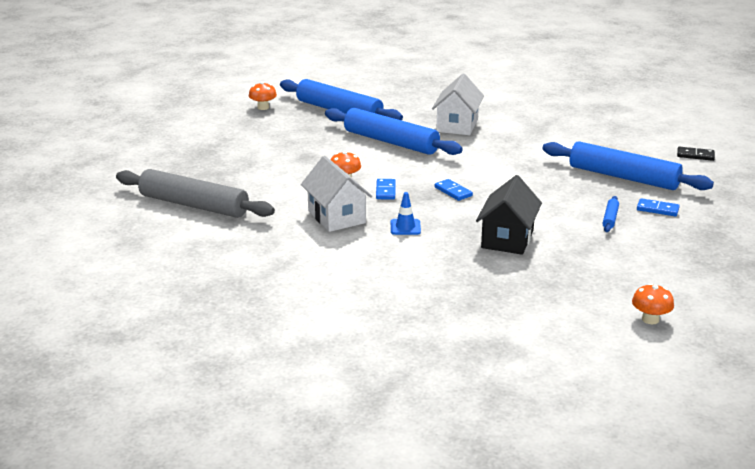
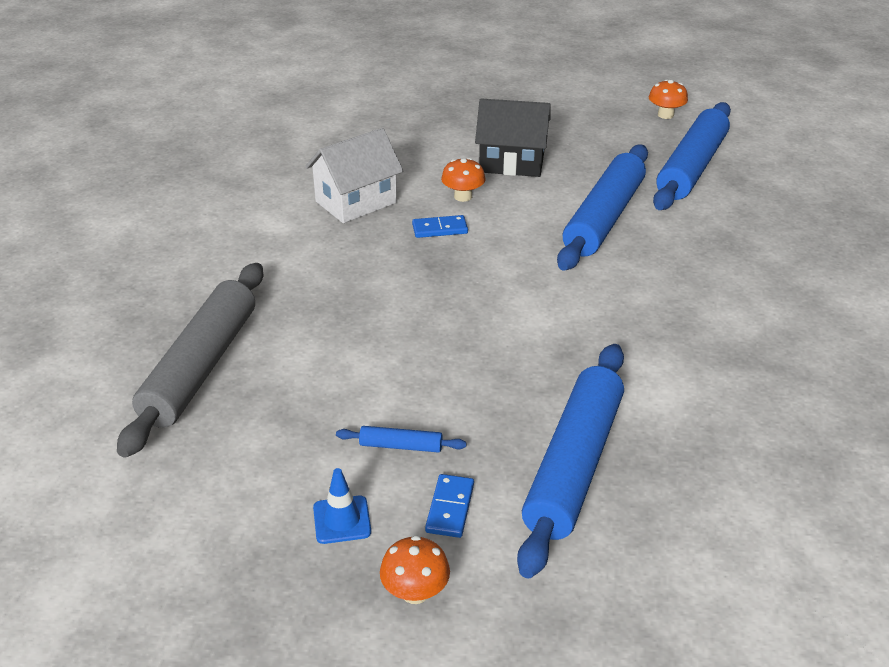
camera: 80 degrees right, 10 degrees up
(194, 205) = (366, 115): grey rolling pin -> grey rolling pin (200, 367)
(405, 227) = (336, 253): blue traffic cone -> blue traffic cone (342, 520)
(453, 191) = (455, 283): blue domino -> none
(457, 125) = (701, 271): white house -> none
(507, 239) = (313, 339): black house -> black house (511, 162)
(650, 319) = (75, 485): orange mushroom -> orange mushroom (415, 592)
(695, 155) = (730, 581): black domino -> none

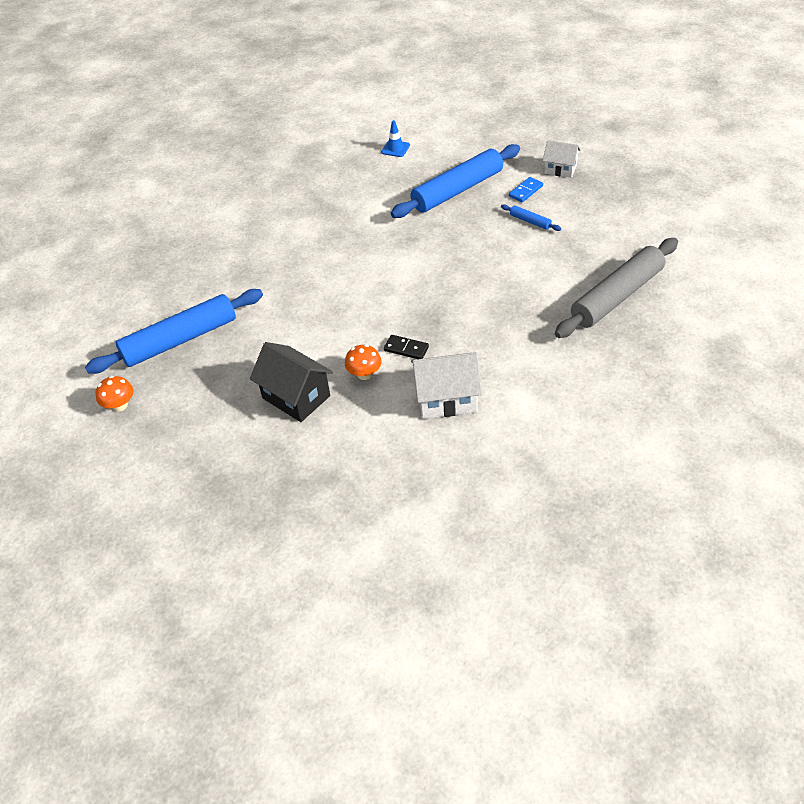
camera: 145 degrees left, 10 degrees up
(342, 520) = (576, 201): blue traffic cone -> blue traffic cone (395, 149)
(415, 592) = (560, 169): orange mushroom -> white house
(440, 229) = (406, 349): blue domino -> black domino
(603, 218) = (292, 318): blue rolling pin -> none

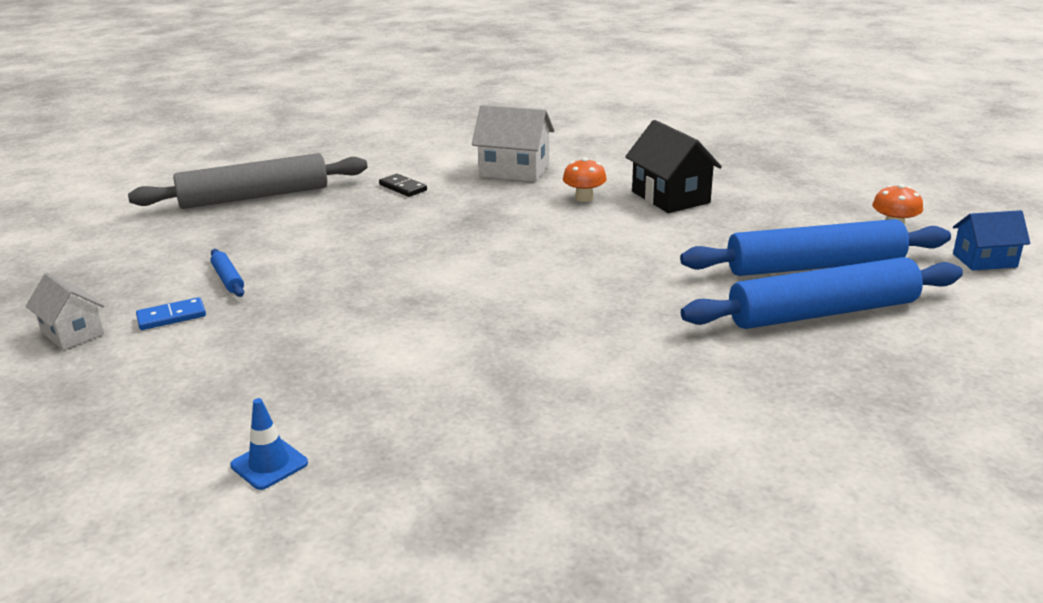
camera: 160 degrees left, 20 degrees down
(65, 381) = (984, 260): none -> blue house
(406, 349) = (522, 205): black domino -> black domino (403, 188)
(457, 190) = (263, 346): blue rolling pin -> blue rolling pin (822, 312)

